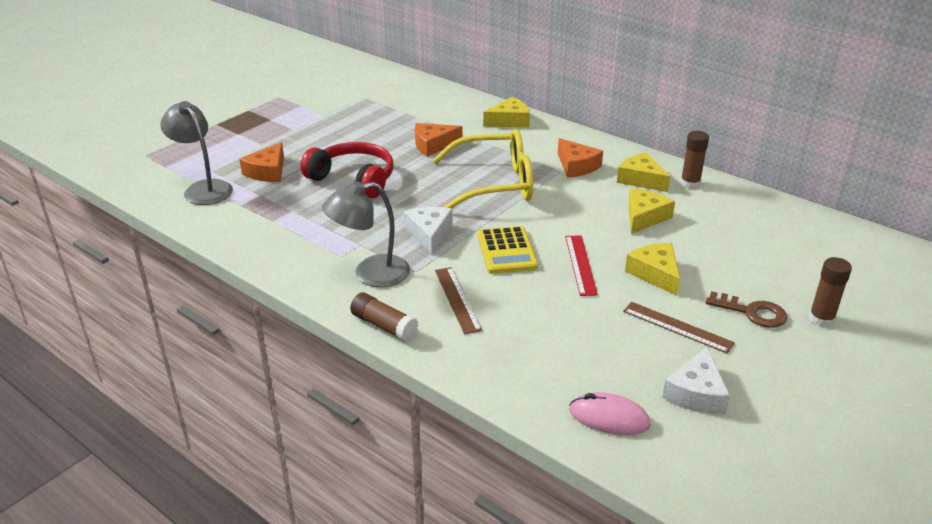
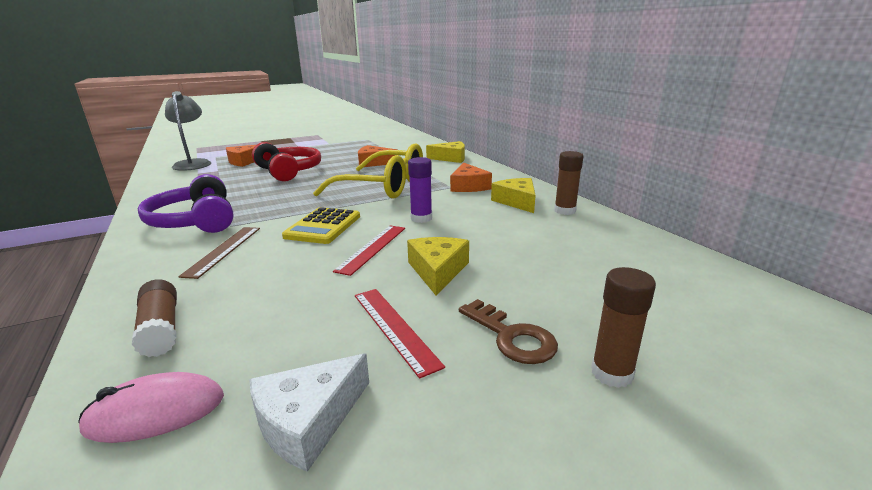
camera: 25 degrees right, 10 degrees down
(370, 274) = (195, 221): grey lamp -> purple headphones
(384, 326) = (134, 255): brown glue stick -> brown glue stick (161, 329)
(429, 234) = (283, 206): white cheese -> none
(581, 220) = (421, 218): none -> purple glue stick
(609, 417) = (156, 412): pink mouse -> pink mouse turned 60 degrees counterclockwise
(644, 217) = (486, 226): yellow cheese -> none
(677, 327) = (394, 327): brown ruler -> red ruler

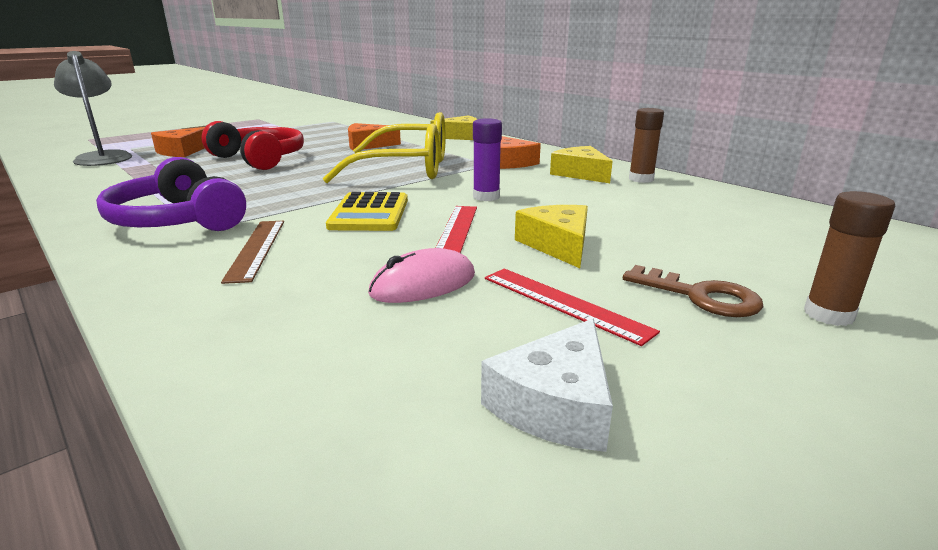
camera: 15 degrees left, 0 degrees up
(156, 412) = (348, 428): pink mouse -> pink mouse (423, 284)
(161, 329) = (257, 341): brown glue stick -> none

